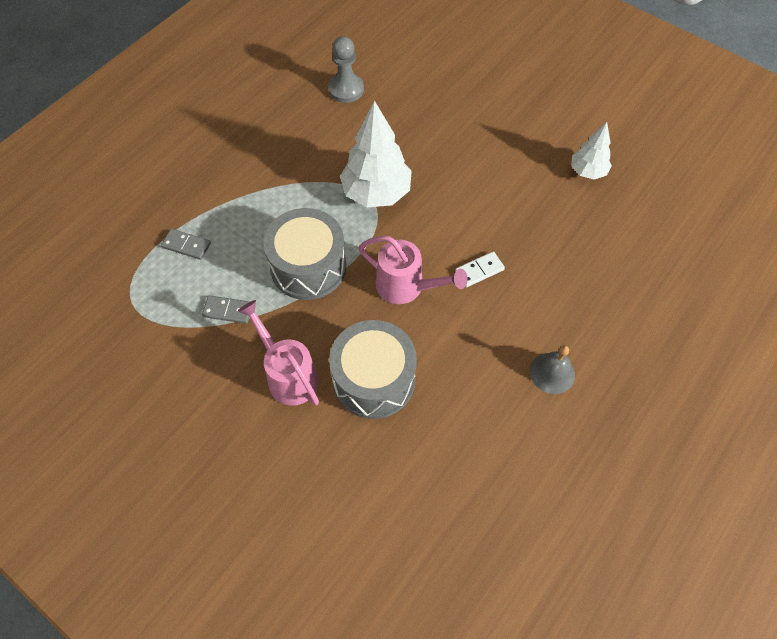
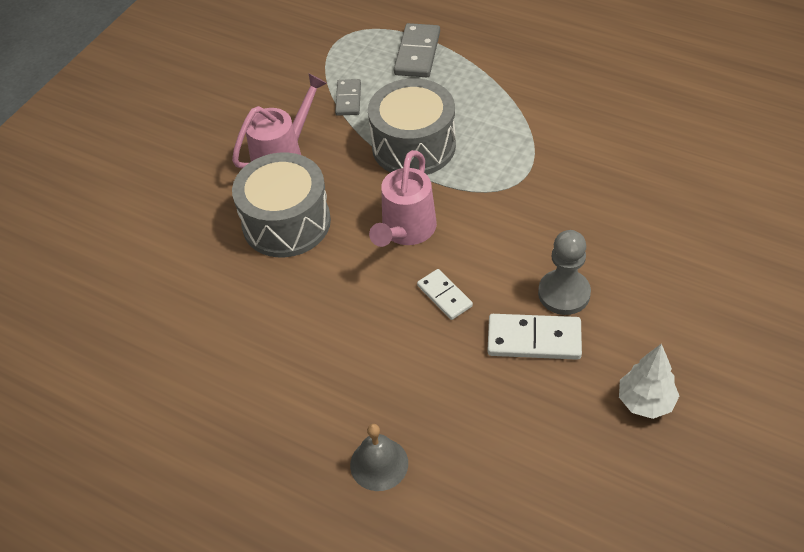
camera: 85 degrees right, 10 degrees down
(186, 245) = (417, 53): grey domino -> grey domino, size x1.57
(346, 89) = (683, 128): grey pawn -> grey pawn (564, 293)
(376, 193) = (531, 183): white tree -> none
(529, 221) = (534, 339): none -> white domino
(552, 373) = (315, 384): grey bell -> grey bell (379, 464)

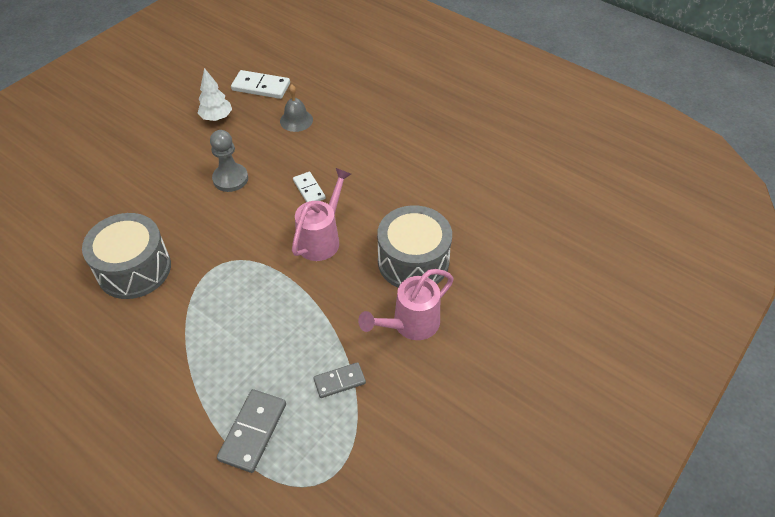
camera: 175 degrees left, 0 degrees up
(348, 99) = (339, 381): grey domino -> grey domino turned 60 degrees clockwise
(379, 464) = (374, 111): grey bell -> grey bell (296, 120)
(413, 146) = (293, 314): grey drum -> grey drum (134, 269)
(534, 339) = (263, 156): white domino -> white domino (261, 87)

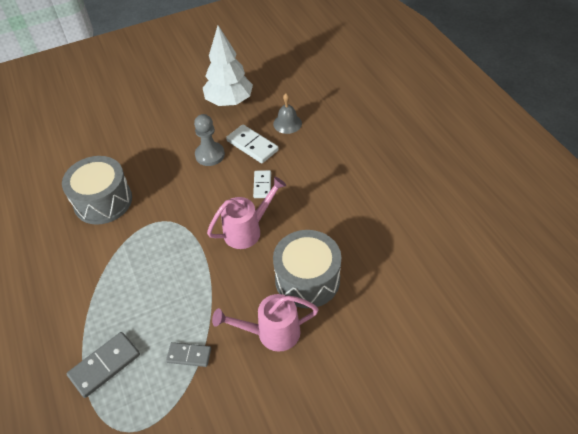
camera: 30 degrees right, 0 degrees up
(217, 118) = (229, 102): white tree -> white tree, size x1.74
(261, 87) = (277, 86): white domino -> white domino (252, 145)

